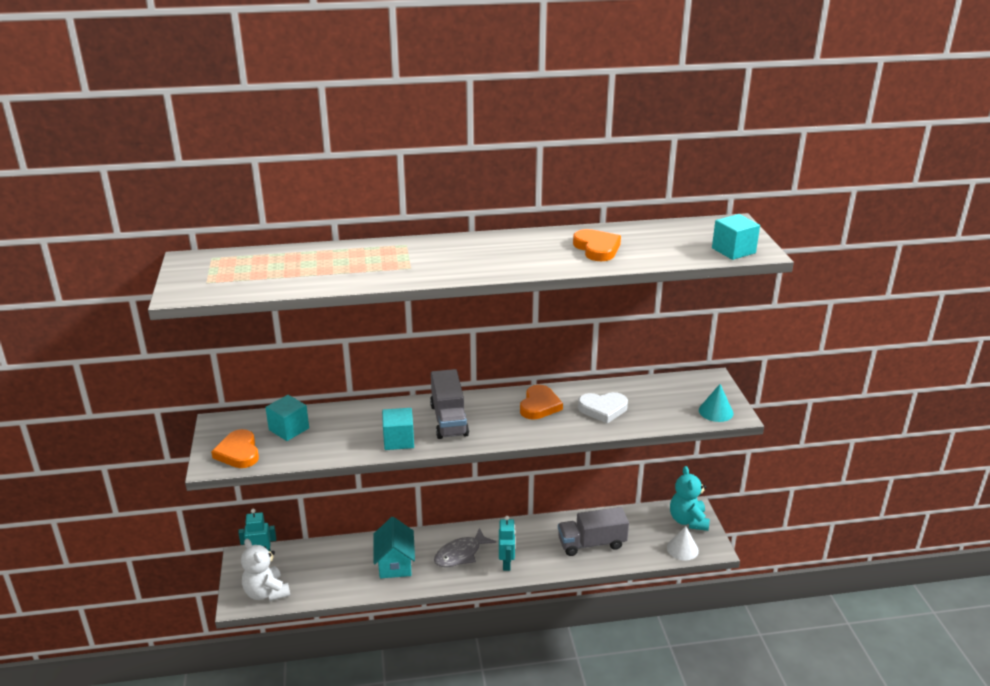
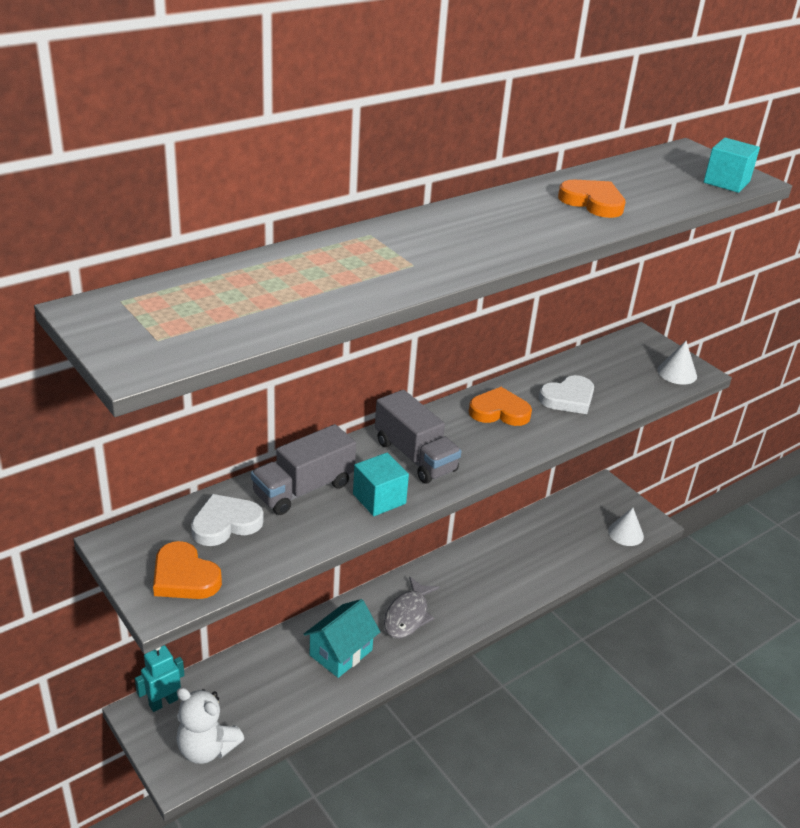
camera: 30 degrees left, 5 degrees up
(289, 429) = (225, 523): turquoise cube -> white heart
(395, 563) = (341, 652): turquoise house -> turquoise house turned 75 degrees clockwise
(506, 563) = (465, 609): turquoise robot -> none
(539, 405) = (499, 411): orange heart -> orange heart turned 75 degrees counterclockwise
(591, 543) = (536, 556): grey truck -> grey truck (303, 489)
(688, 520) = (609, 500): turquoise teddy bear -> none
(716, 411) = (677, 373): turquoise cone -> white cone

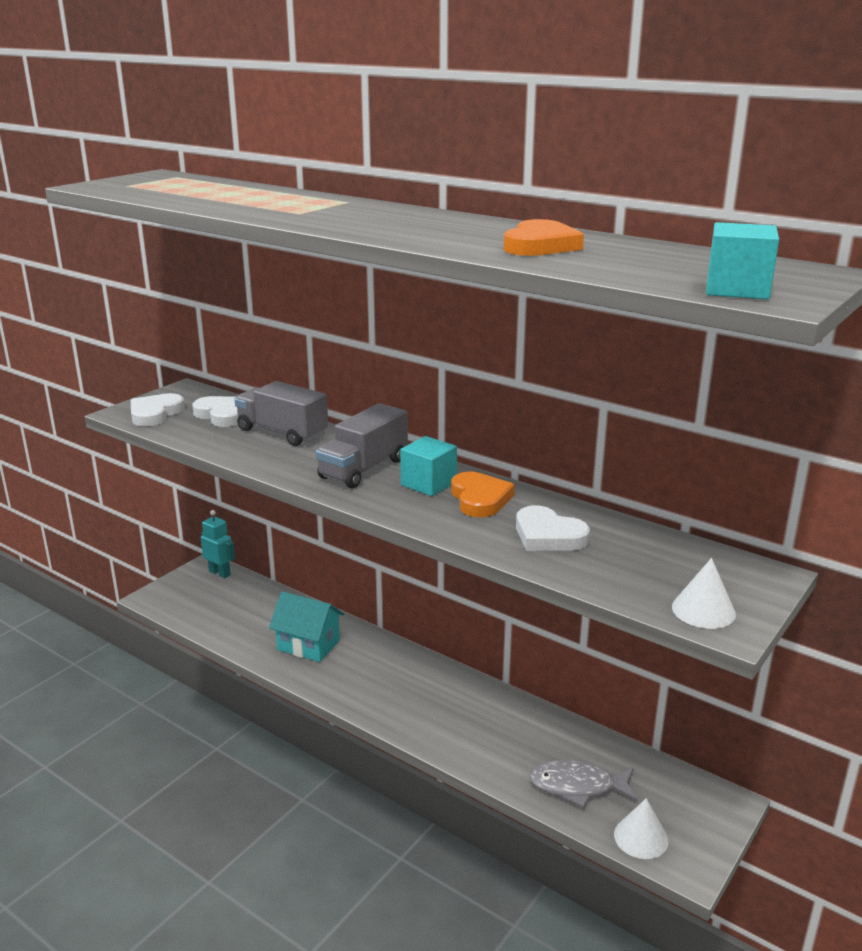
camera: 75 degrees right, 10 degrees down
(184, 576) = (155, 413): orange heart -> white heart
(206, 748) = (180, 603): white teddy bear -> none
(379, 499) = (286, 463): turquoise cube -> turquoise cube (428, 483)
(408, 615) = (377, 675): grey fish -> grey fish (578, 786)

